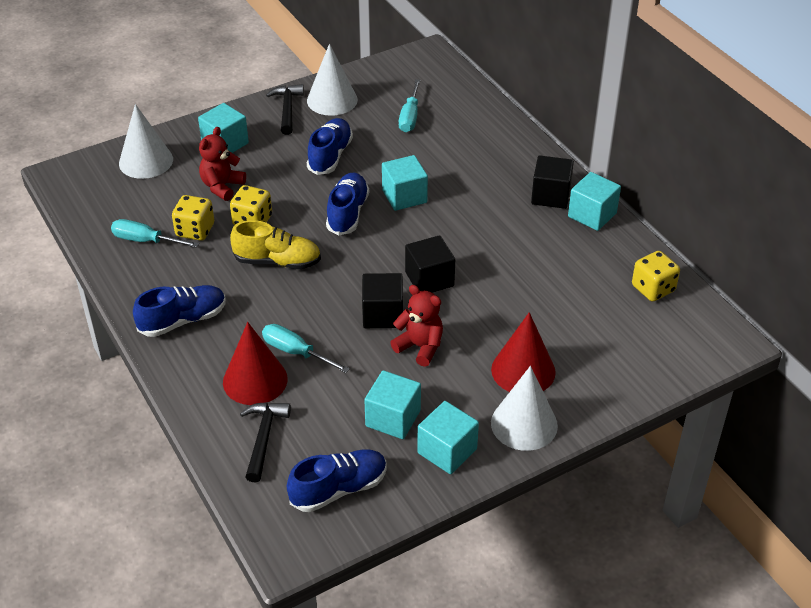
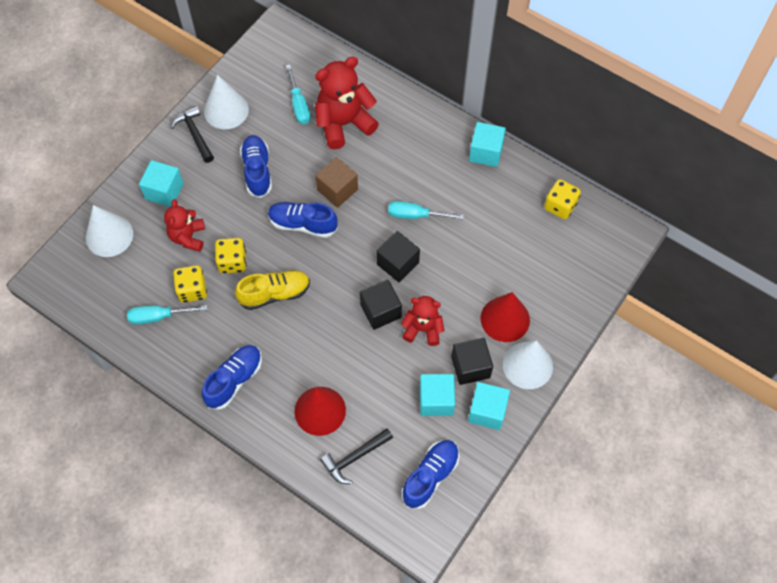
camera: 25 degrees left, 20 degrees up
(263, 438) = (354, 458): black hammer -> black hammer turned 105 degrees counterclockwise
(295, 352) = (335, 372): turquoise screwdriver -> turquoise screwdriver (415, 215)
(347, 213) = (302, 224): blue shoe -> blue shoe turned 60 degrees counterclockwise
(404, 196) = (337, 190): turquoise cube -> brown cube
(447, 145) = (344, 124): none -> red teddy bear
(550, 195) = (447, 145): black cube -> black cube (470, 367)

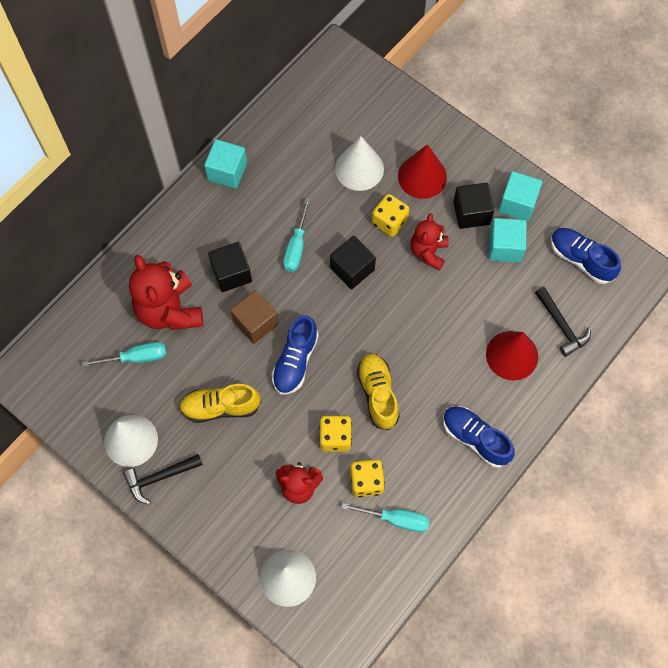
camera: 85 degrees left, 5 degrees up
(158, 316) = (396, 519): turquoise screwdriver -> turquoise screwdriver turned 75 degrees counterclockwise
(164, 191) = (235, 513): turquoise cube -> none
(257, 171) = (220, 407): blue shoe -> yellow shoe
(380, 311) = (405, 290): black cube -> black cube (231, 273)
(527, 365) = (472, 163): white cone -> white cone (359, 168)
(560, 206) = (300, 111): yellow dice -> yellow dice (389, 222)

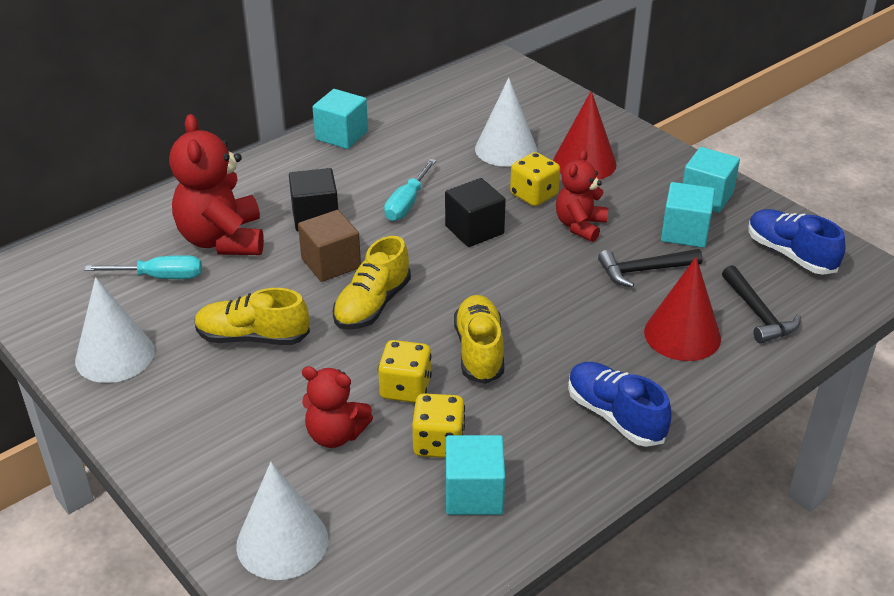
camera: 10 degrees right, 30 degrees down
(160, 477) = (137, 399): black hammer -> black hammer (644, 271)
(295, 361) = (372, 305): blue shoe -> yellow shoe
(396, 519) = (474, 493): turquoise screwdriver -> turquoise cube
(471, 213) = (643, 198): black cube -> none

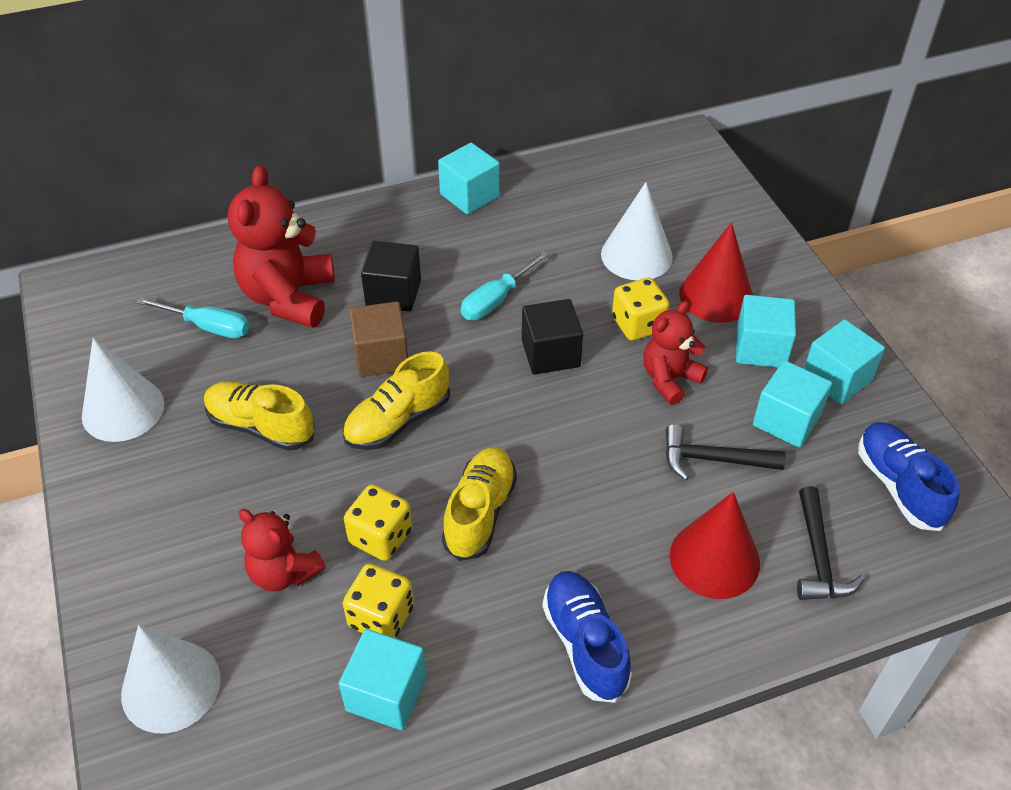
camera: 20 degrees right, 10 degrees up
(638, 190) = (760, 348): none -> turquoise cube

